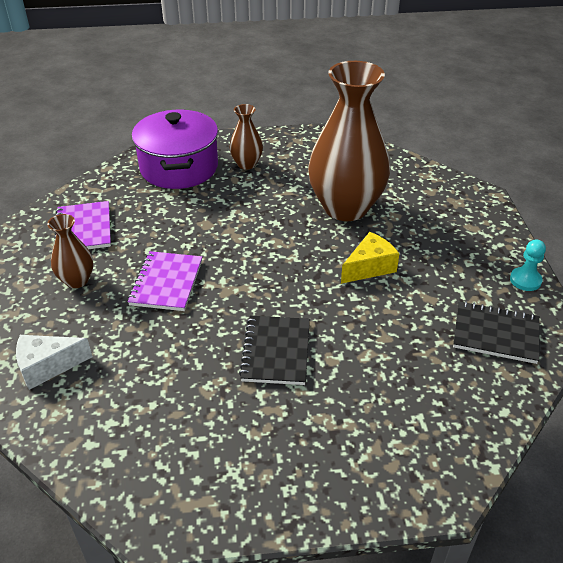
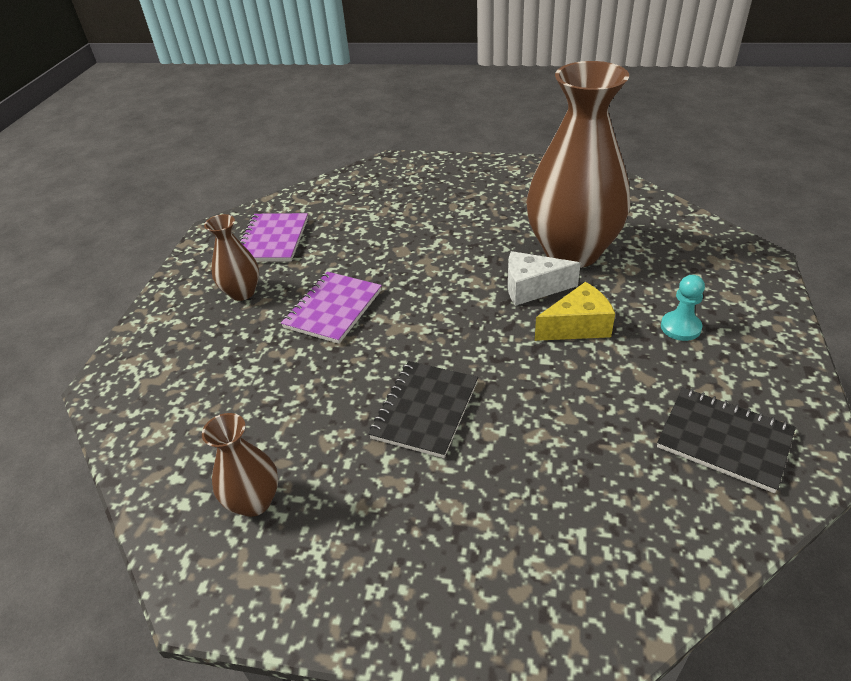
camera: 20 degrees right, 0 degrees up
(47, 366) = (172, 380): white cheese -> white cheese (532, 288)
(179, 167) = (397, 187): purple pot -> none
(246, 164) = (472, 191): brown vase -> brown vase (254, 501)
(525, 280) = (789, 375): turquoise pawn -> turquoise pawn (680, 327)

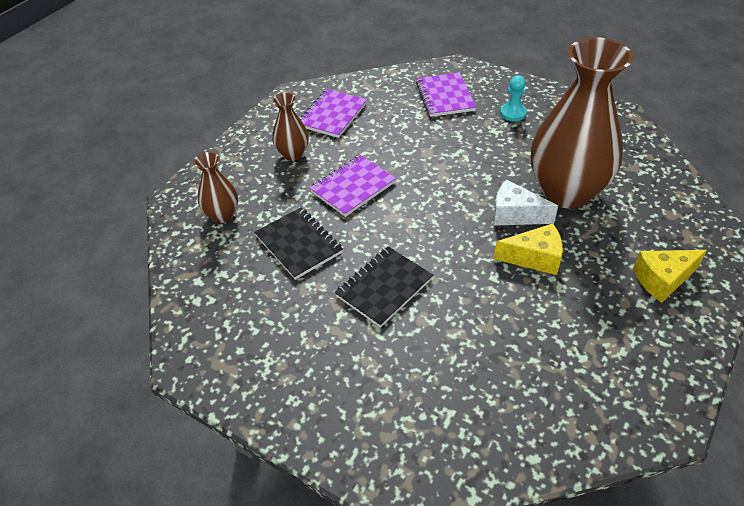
camera: 20 degrees right, 5 degrees up
(254, 501) = (241, 314): brown vase -> brown vase (222, 215)
(393, 192) = (445, 96): none -> purple notebook
(680, 327) = (620, 284): turquoise pawn -> turquoise pawn (513, 113)
(719, 310) = (662, 279): none -> yellow cheese
(724, 440) = (599, 385): black notebook -> black notebook (299, 244)

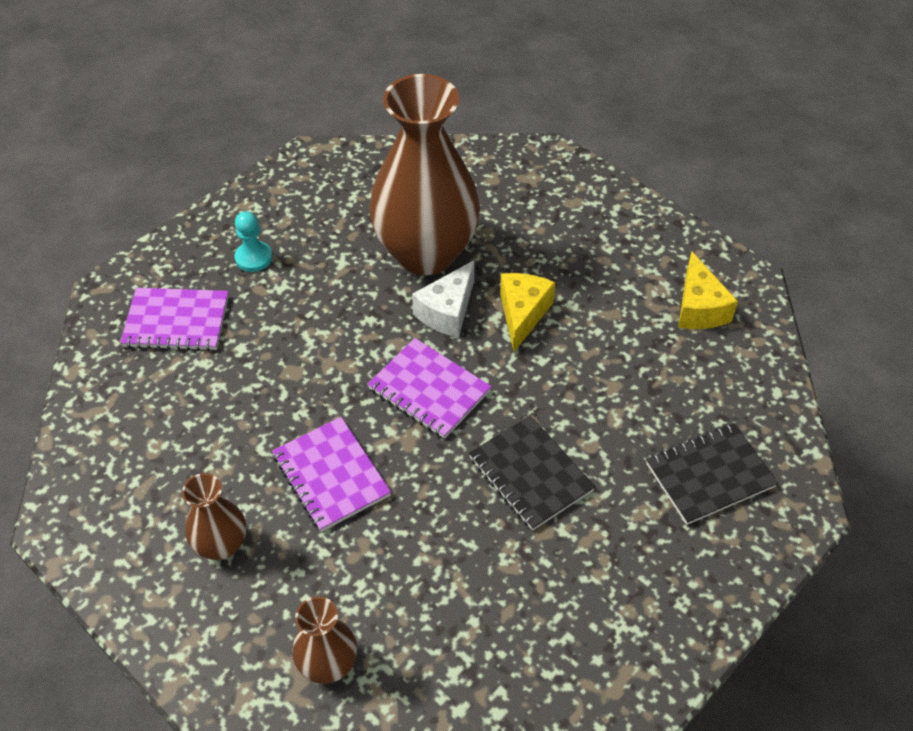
camera: 80 degrees left, 5 degrees up
(299, 244) = (425, 562): black notebook -> black notebook (709, 475)
(332, 115) = (147, 474): purple notebook -> purple notebook (429, 390)
(662, 279) = (581, 220): yellow cheese -> yellow cheese (699, 308)

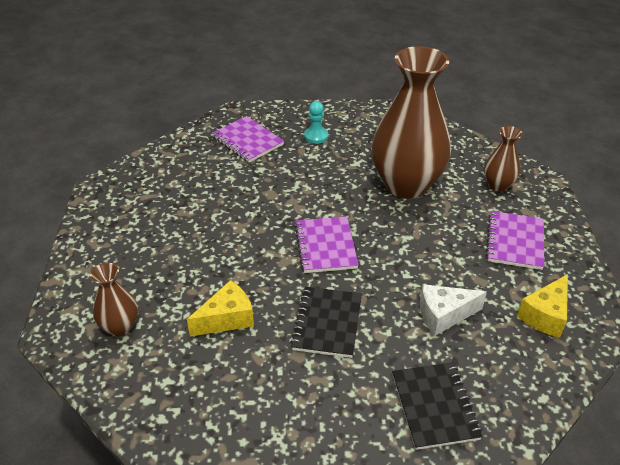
camera: 45 degrees right, 10 degrees down
(221, 545) = (146, 242): brown vase -> brown vase (498, 185)
(331, 476) = (229, 249): purple notebook -> purple notebook (515, 242)
(447, 311) = (383, 218): white cheese -> white cheese (444, 315)
(522, 314) = (424, 246): yellow cheese -> yellow cheese (227, 319)
(709, 475) = (435, 406): black notebook -> black notebook turned 60 degrees clockwise

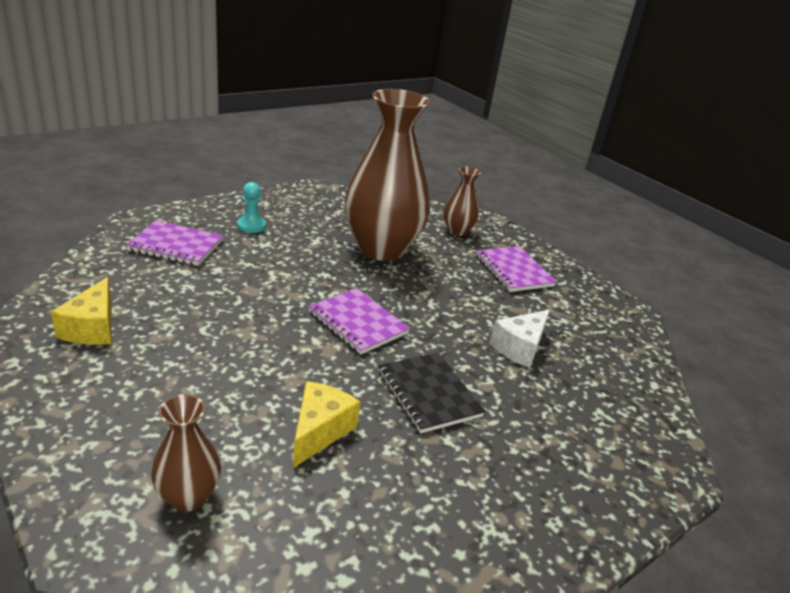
camera: 40 degrees left, 10 degrees down
(435, 406) = (590, 428): black notebook -> none
(545, 315) = (591, 320): yellow cheese -> yellow cheese (92, 328)

